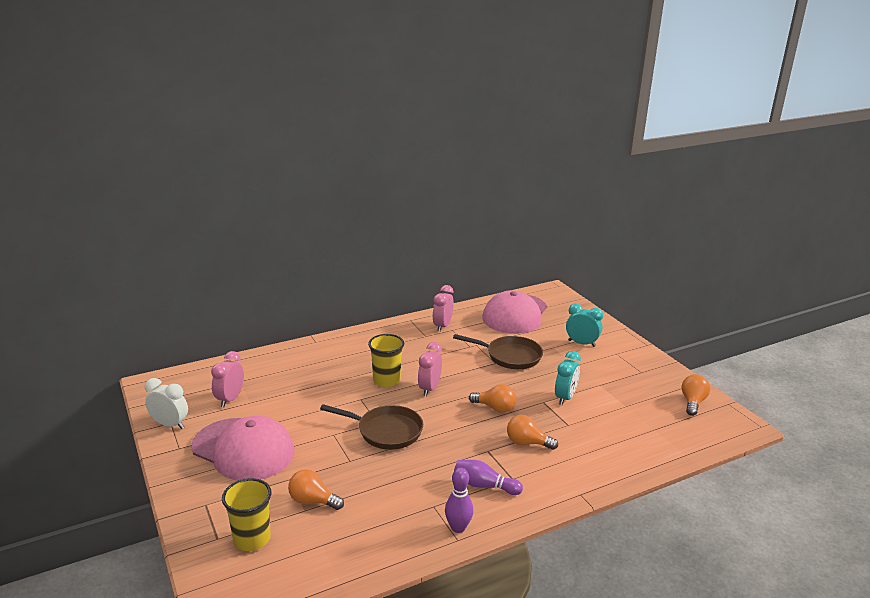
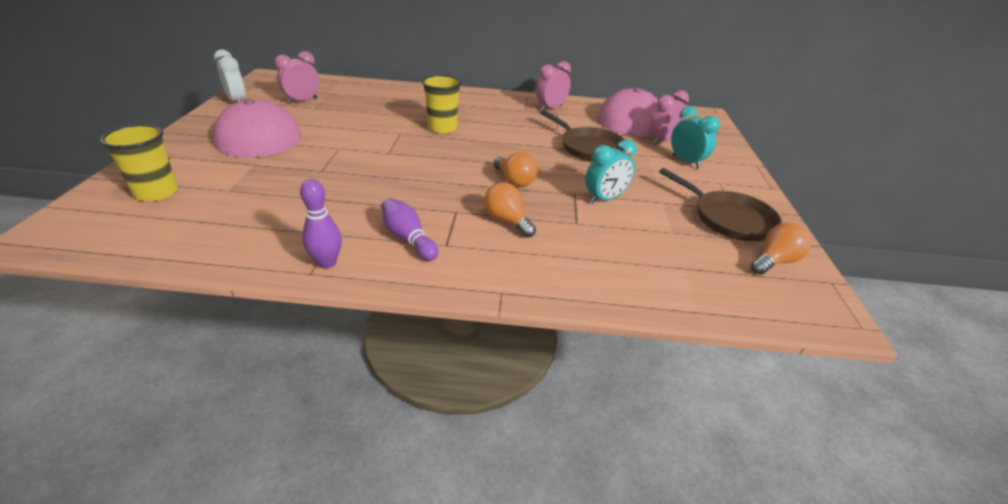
camera: 30 degrees right, 10 degrees up
(312, 501) = (244, 186): orange light bulb -> none
(386, 431) = (384, 161): brown pan -> brown pan (728, 219)
(429, 388) = (472, 146): pink clock -> pink clock (662, 141)

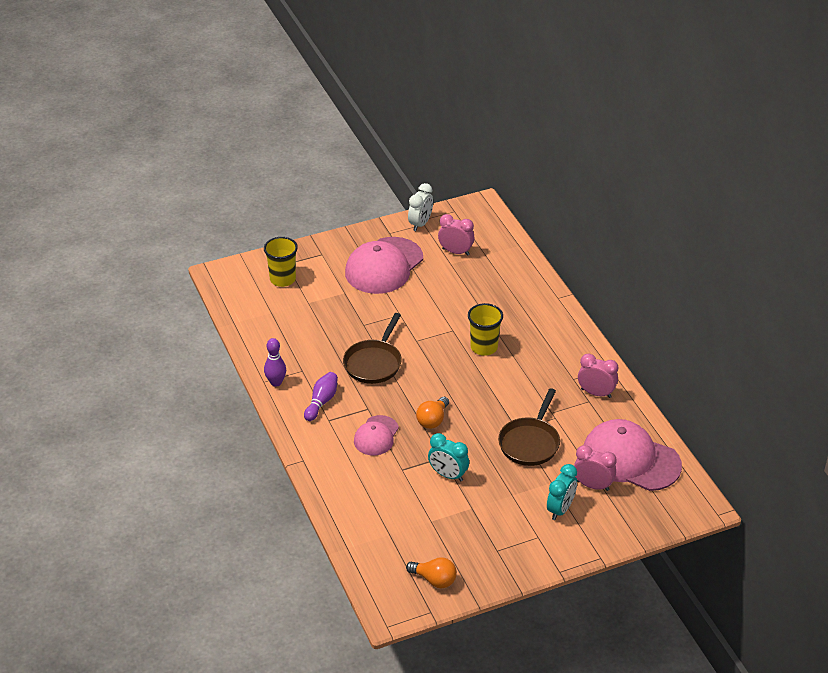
camera: 65 degrees right, 5 degrees up
(507, 221) = (376, 436): orange light bulb -> pink cap
(728, 219) = (476, 549): brown pan -> brown pan (374, 363)

